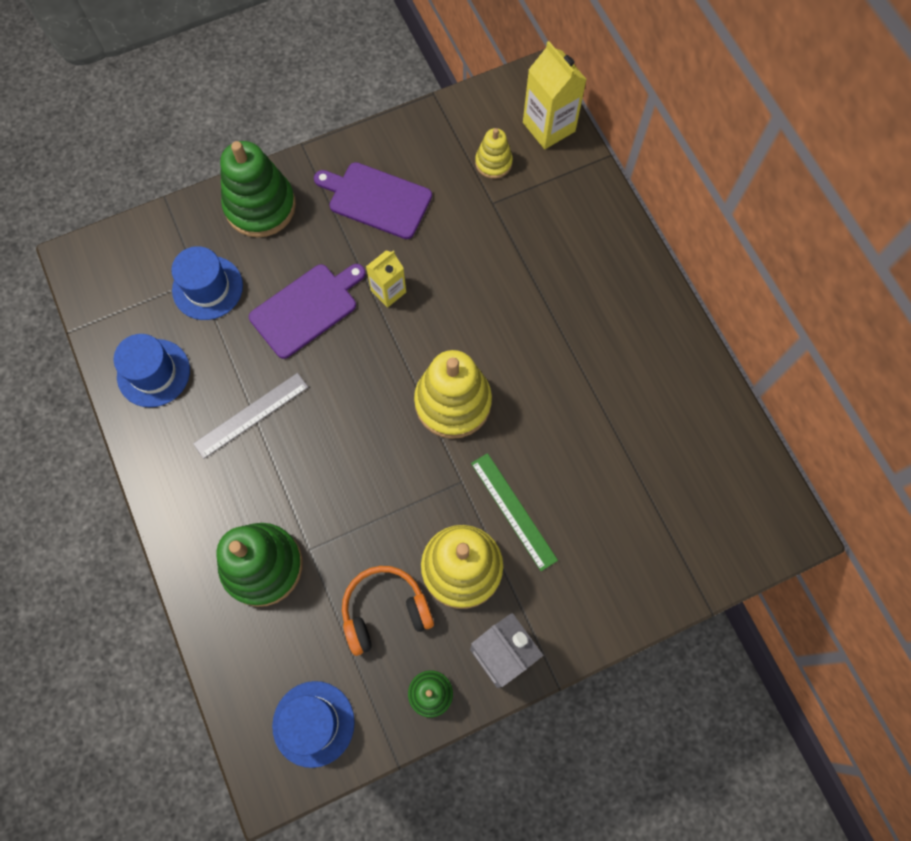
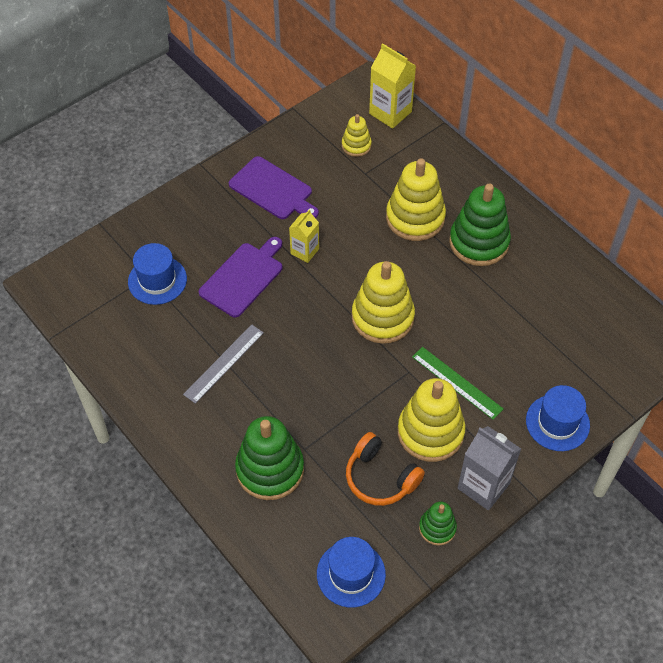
camera: 15 degrees left, 15 degrees down
(153, 373) = (133, 351): blue hat -> blue hat (557, 422)
(260, 206) = (181, 213): green stacking toy -> green stacking toy (479, 242)
(376, 199) = (273, 189): purple cutting board -> purple cutting board turned 150 degrees counterclockwise
(385, 611) = (380, 478): orange headphones -> orange headphones turned 105 degrees counterclockwise
(533, 278) = (415, 218): none -> yellow stacking toy

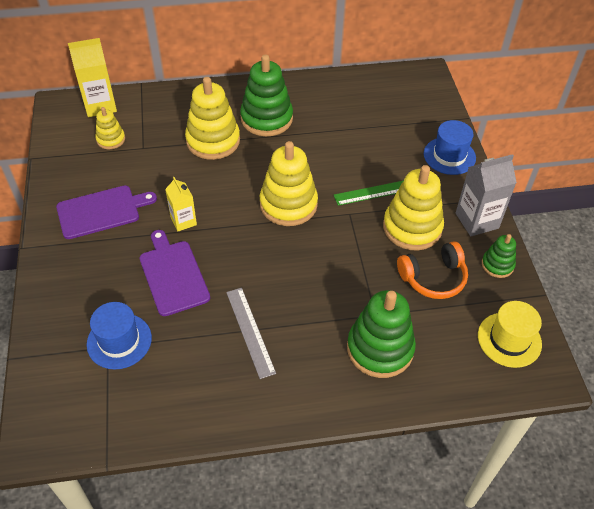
camera: 60 degrees left, 5 degrees down
(351, 574) = (509, 339): blue hat -> yellow hat

